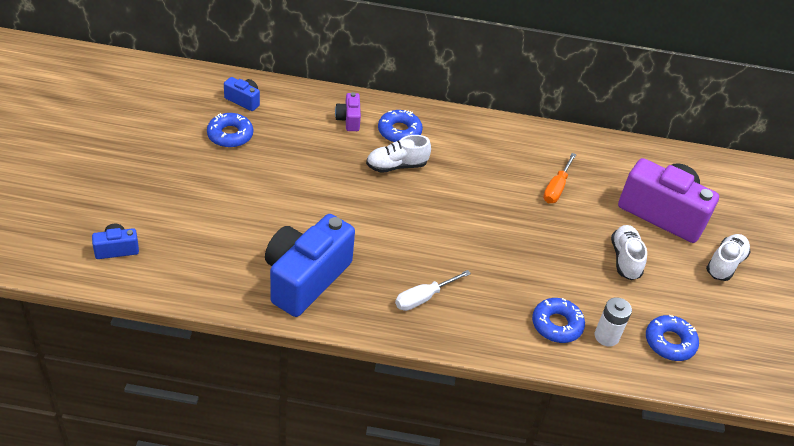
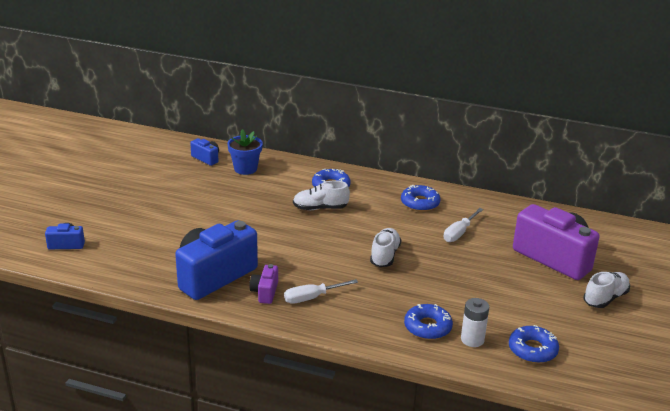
camera: 15 degrees right, 15 degrees down
(230, 135) = (187, 179): blue donut -> blue donut (420, 203)
(294, 113) = (245, 169): none -> blue flower pot
(349, 120) = (290, 176): purple camera -> purple camera (265, 292)
(556, 188) = (459, 233): orange screwdriver -> white screwdriver
(625, 259) = (508, 287): white shoe -> white shoe (385, 256)

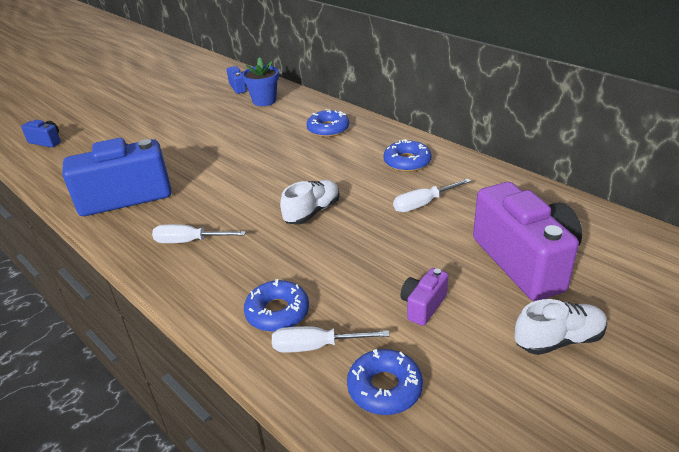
camera: 30 degrees right, 5 degrees up
(265, 292) = (151, 224): purple camera -> purple camera (423, 306)
(320, 208) = (295, 148): white shoe -> none
(472, 339) = (316, 346): white battery -> white screwdriver

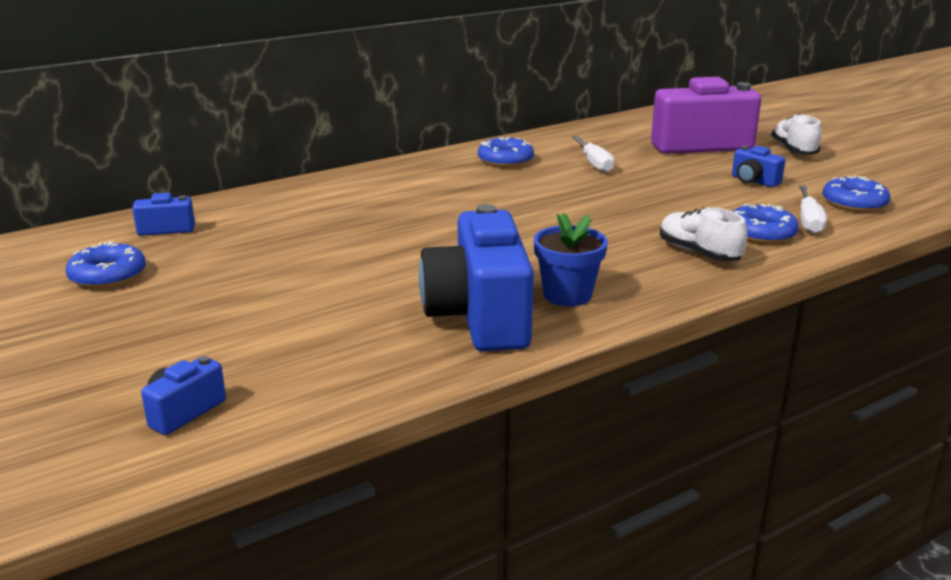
camera: 80 degrees left, 10 degrees down
(189, 241) = (622, 272): white screwdriver -> none
(264, 101) = (247, 215): blue flower pot -> blue flower pot (567, 295)
(312, 212) = (586, 208): white shoe -> white shoe (698, 253)
(328, 129) = (388, 186): blue donut -> blue donut (108, 275)
(423, 306) = (754, 181): purple camera -> blue camera

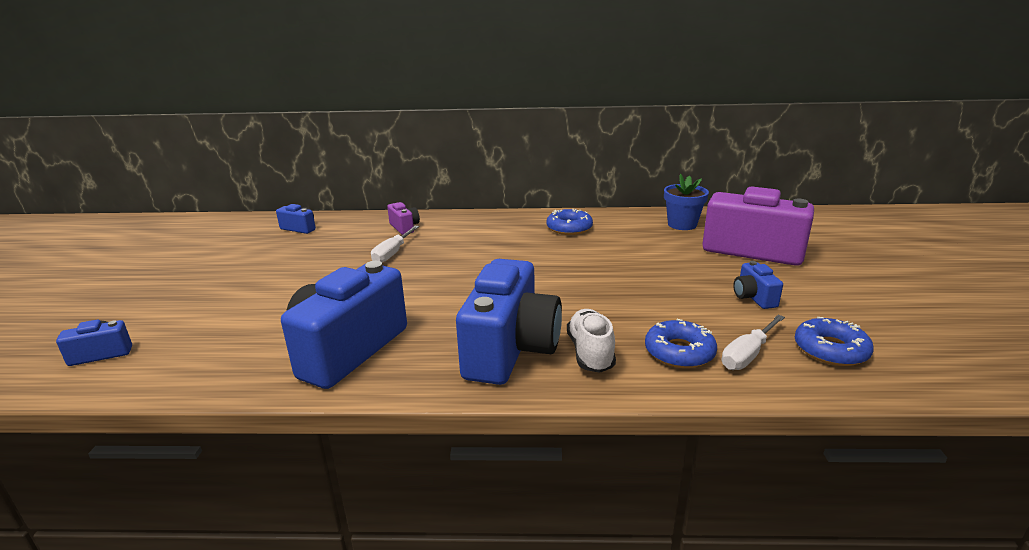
camera: 35 degrees right, 0 degrees up
(108, 275) = (226, 250): blue donut -> none
(314, 198) = (404, 227): none -> purple camera
(567, 295) = (429, 354): blue flower pot -> blue flower pot (682, 224)
(594, 163) = (632, 246): white screwdriver -> white screwdriver (393, 253)
(631, 270) = (510, 350): none -> blue camera
(794, 150) = (845, 277): white shoe -> none

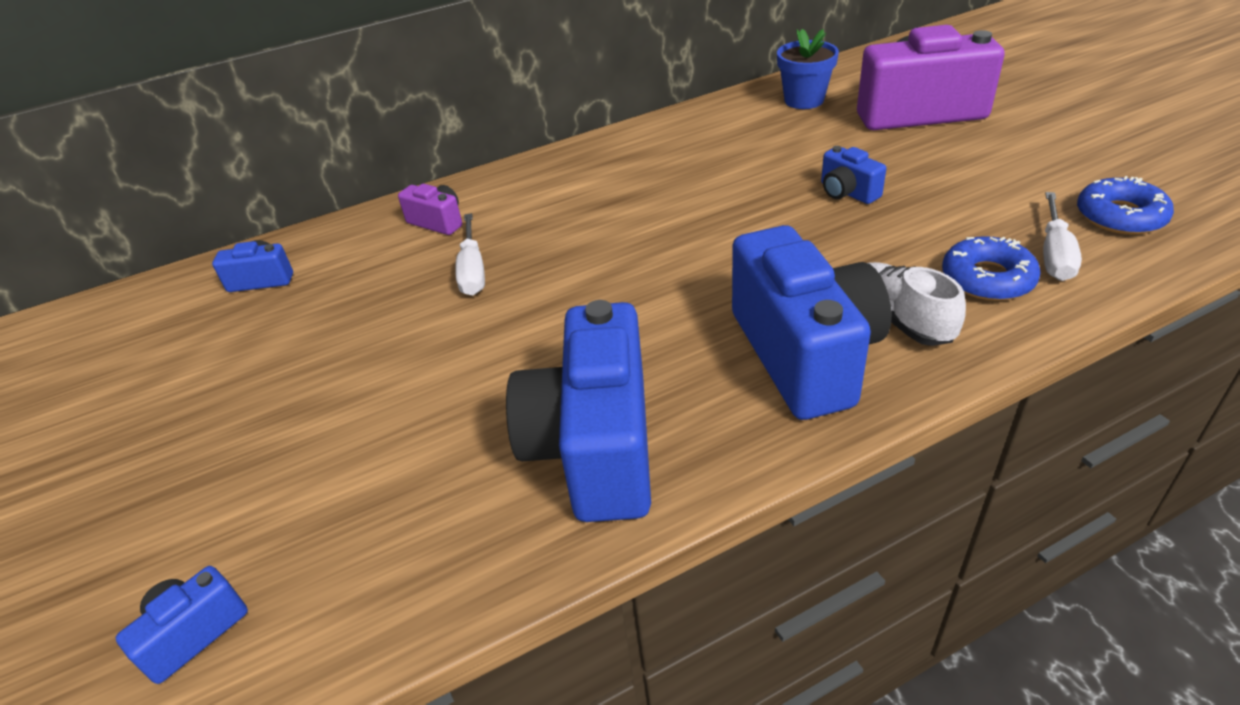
camera: 25 degrees left, 15 degrees up
(569, 228) = (673, 148): blue donut -> none
(753, 297) = (984, 177): blue camera -> blue camera (847, 192)

